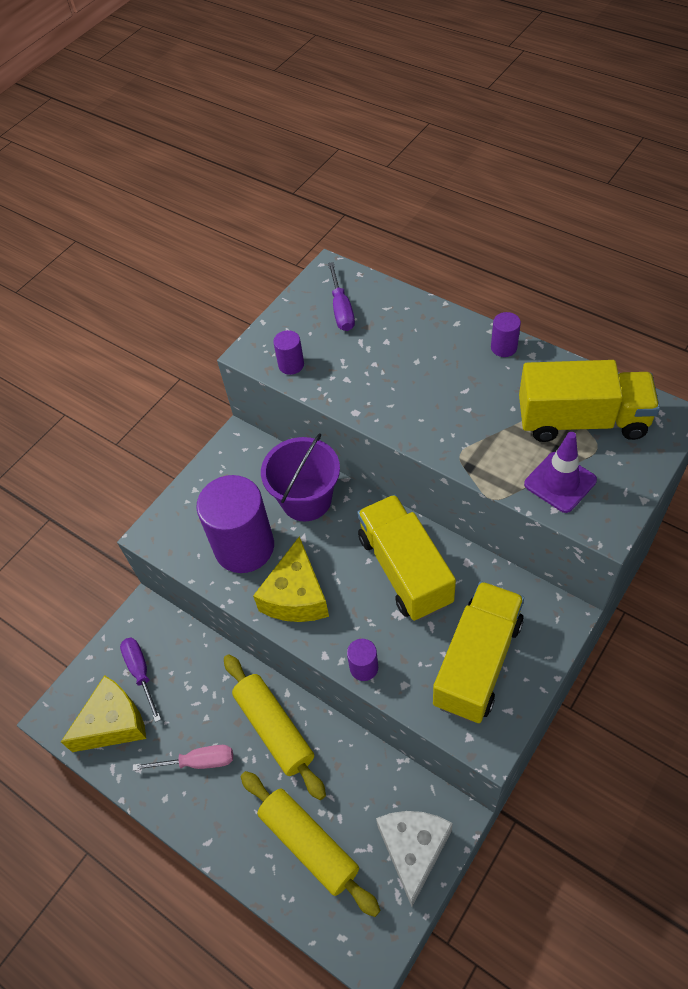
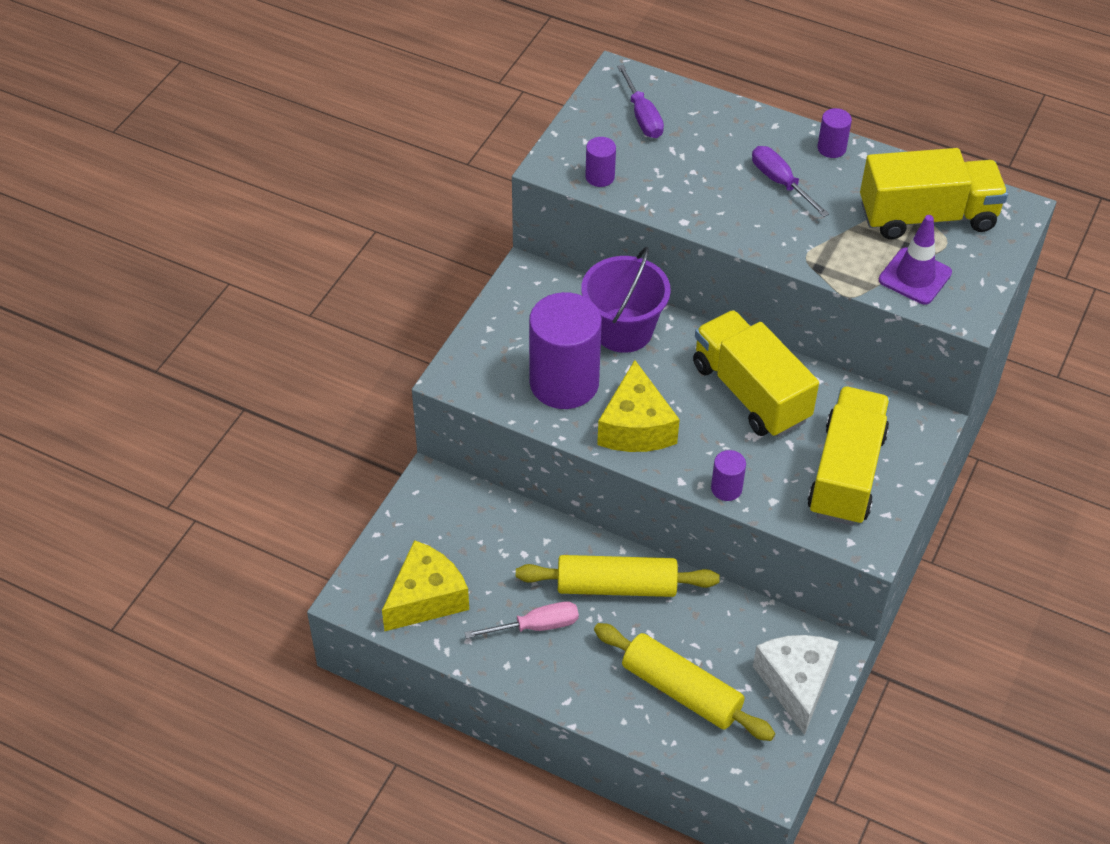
camera: 15 degrees left, 5 degrees down
(140, 672) = (444, 544): purple screwdriver -> purple screwdriver (780, 182)
(274, 729) = (616, 586): yellow rolling pin -> yellow rolling pin turned 45 degrees counterclockwise

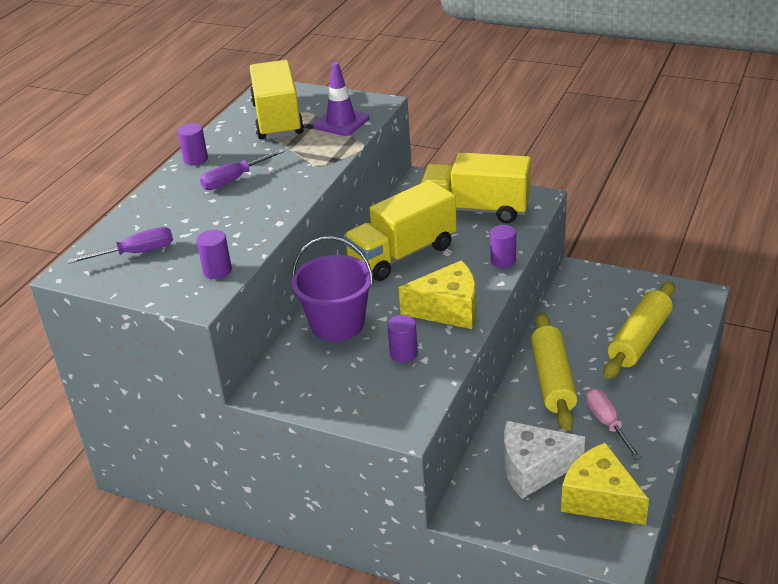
camera: 90 degrees left, 15 degrees down
(564, 383) = (403, 354): purple cylinder -> purple cylinder, size x0.43
(796, 683) = (612, 287): white cheese -> white cheese (533, 469)

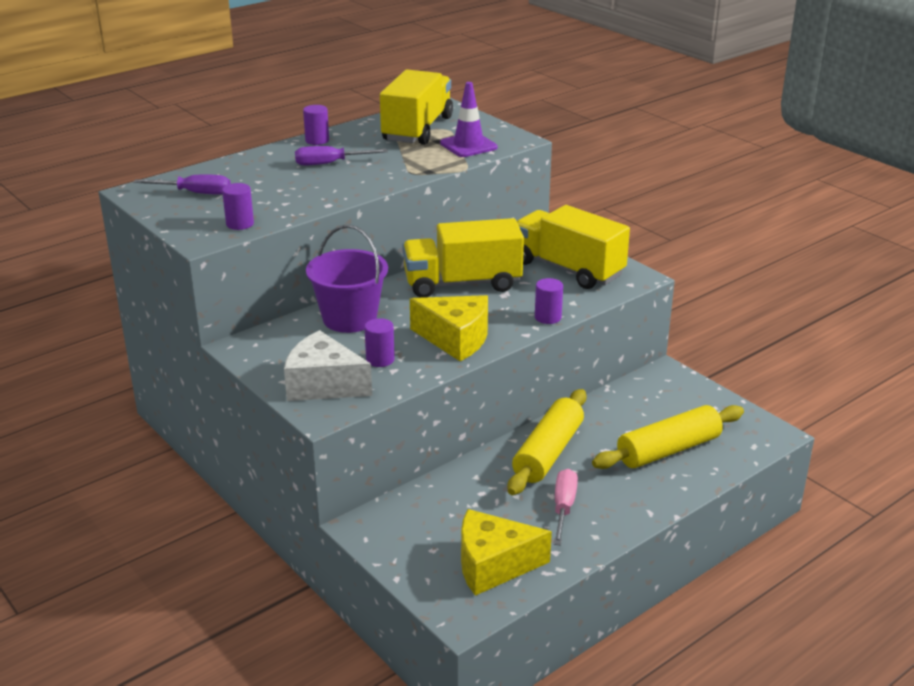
camera: 25 degrees right, 5 degrees down
(533, 469) = (457, 517): white cheese -> white cheese (323, 384)
(599, 499) = (493, 565): yellow cheese -> yellow cheese turned 75 degrees counterclockwise

